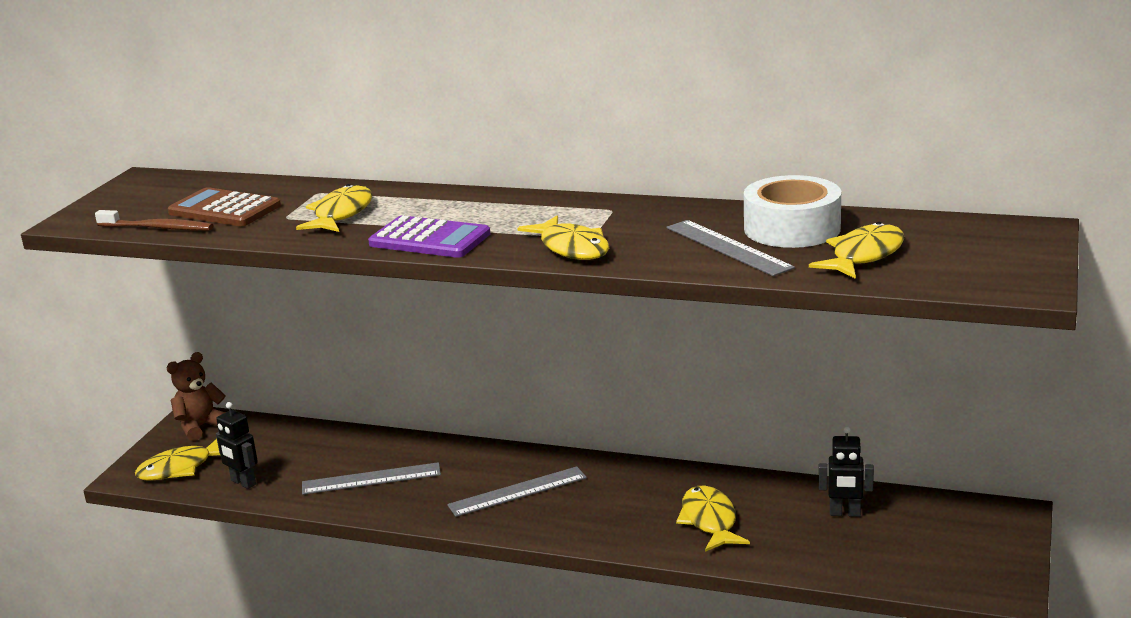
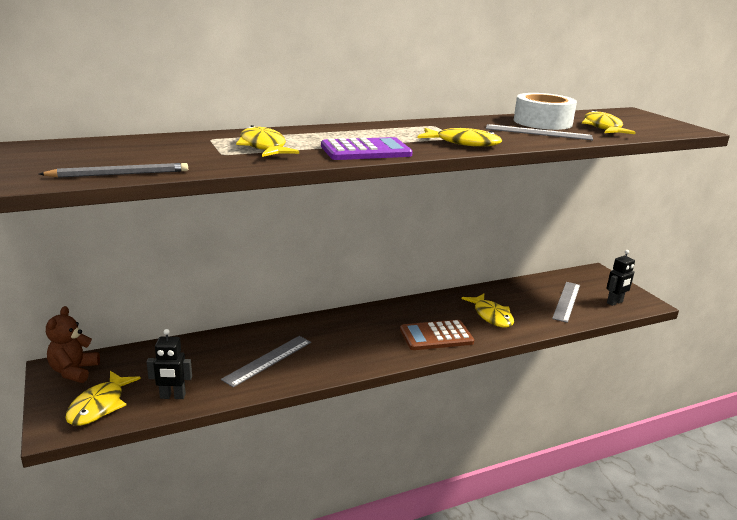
camera: 45 degrees left, 0 degrees up
(158, 228) = (120, 174): brown toothbrush -> grey pencil
(224, 209) = (155, 156): brown calculator -> brown calculator (436, 336)
(517, 491) = (372, 336): grey ruler -> grey ruler (566, 301)
(709, 521) = (491, 316): yellow fish -> yellow fish turned 150 degrees counterclockwise
(845, 513) = (539, 292): black robot -> black robot (615, 302)

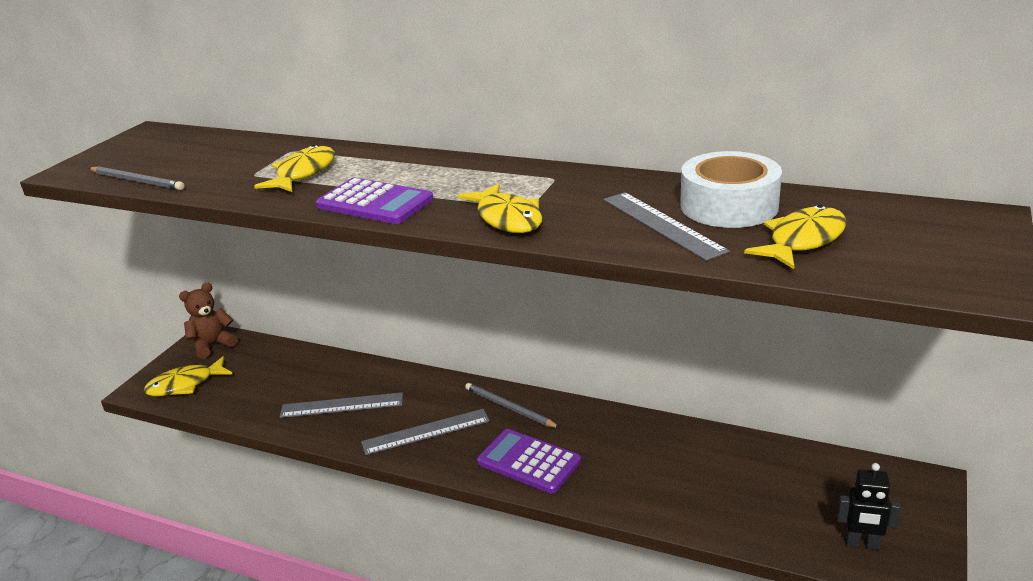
camera: 50 degrees right, 5 degrees up
(172, 396) = (233, 402): black robot -> none
(379, 316) = (509, 408): none -> grey pencil
(436, 336) = (529, 462): brown calculator -> purple calculator
(491, 316) = (636, 470): yellow fish -> none
(566, 301) = (783, 503): grey ruler -> grey ruler (426, 431)

